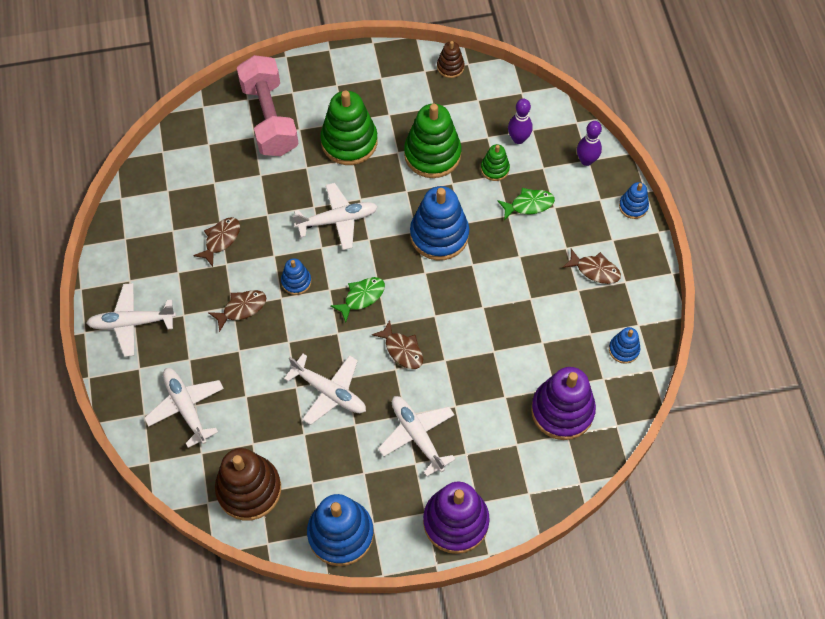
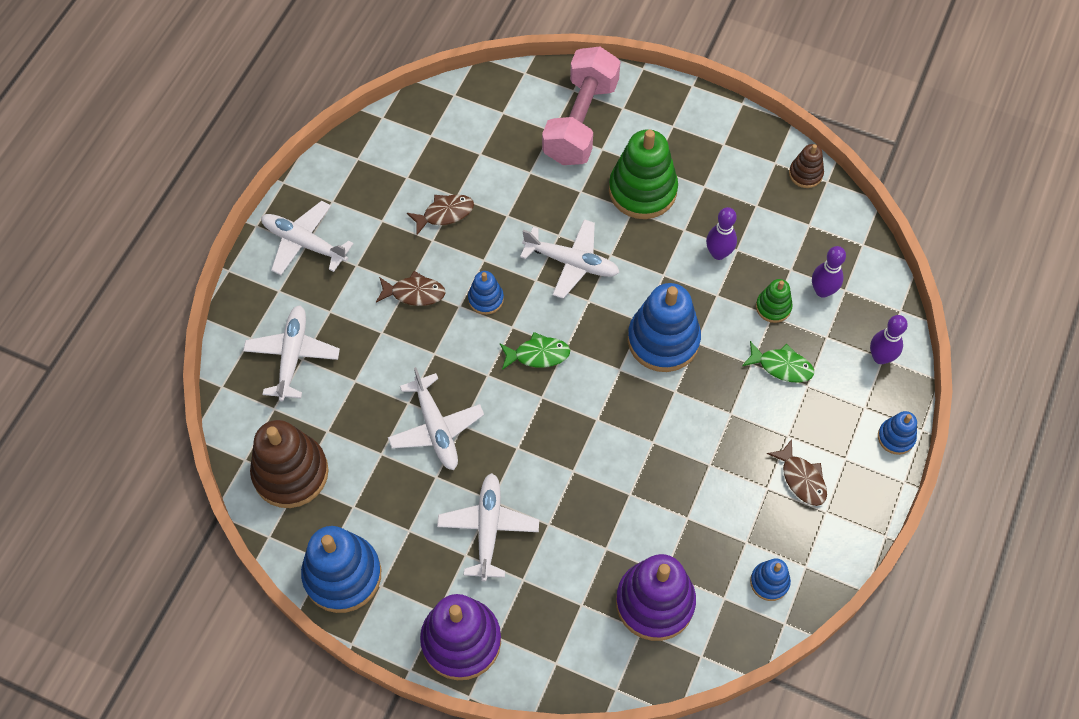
camera: 35 degrees right, 0 degrees up
(402, 350) = (538, 433): brown fish -> none
(432, 154) = (718, 253): green stacking toy -> purple bowling pin

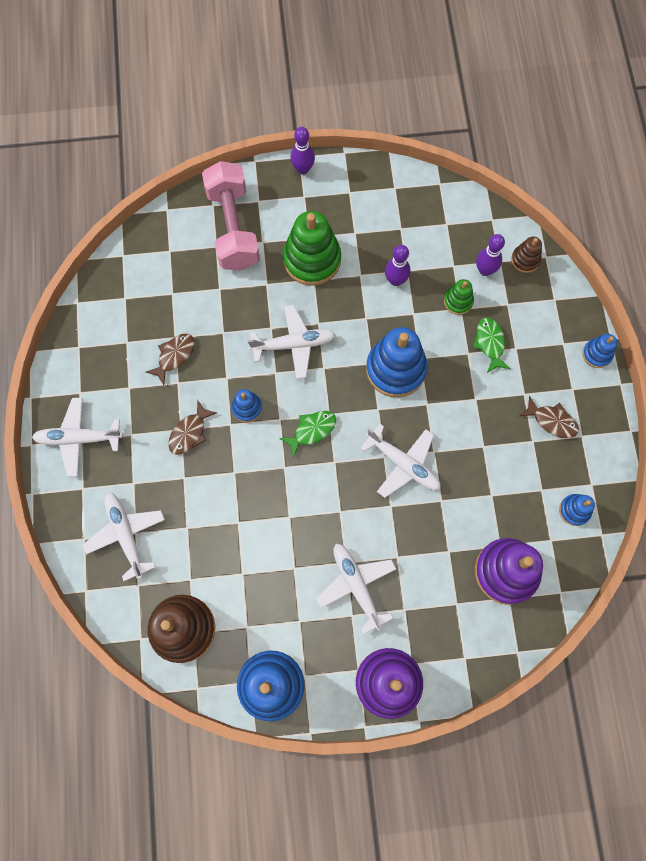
camera: 30 degrees left, 10 degrees up
(414, 293) = (190, 432): brown fish -> brown fish turned 150 degrees clockwise
(436, 428) = (271, 530): white plane -> white plane (403, 464)
(781, 366) = (490, 343): green fish -> green fish turned 90 degrees counterclockwise
(805, 174) = (421, 185): brown stacking toy -> brown stacking toy (525, 260)
(880, 357) = (553, 299): purple bowling pin -> purple bowling pin (303, 169)

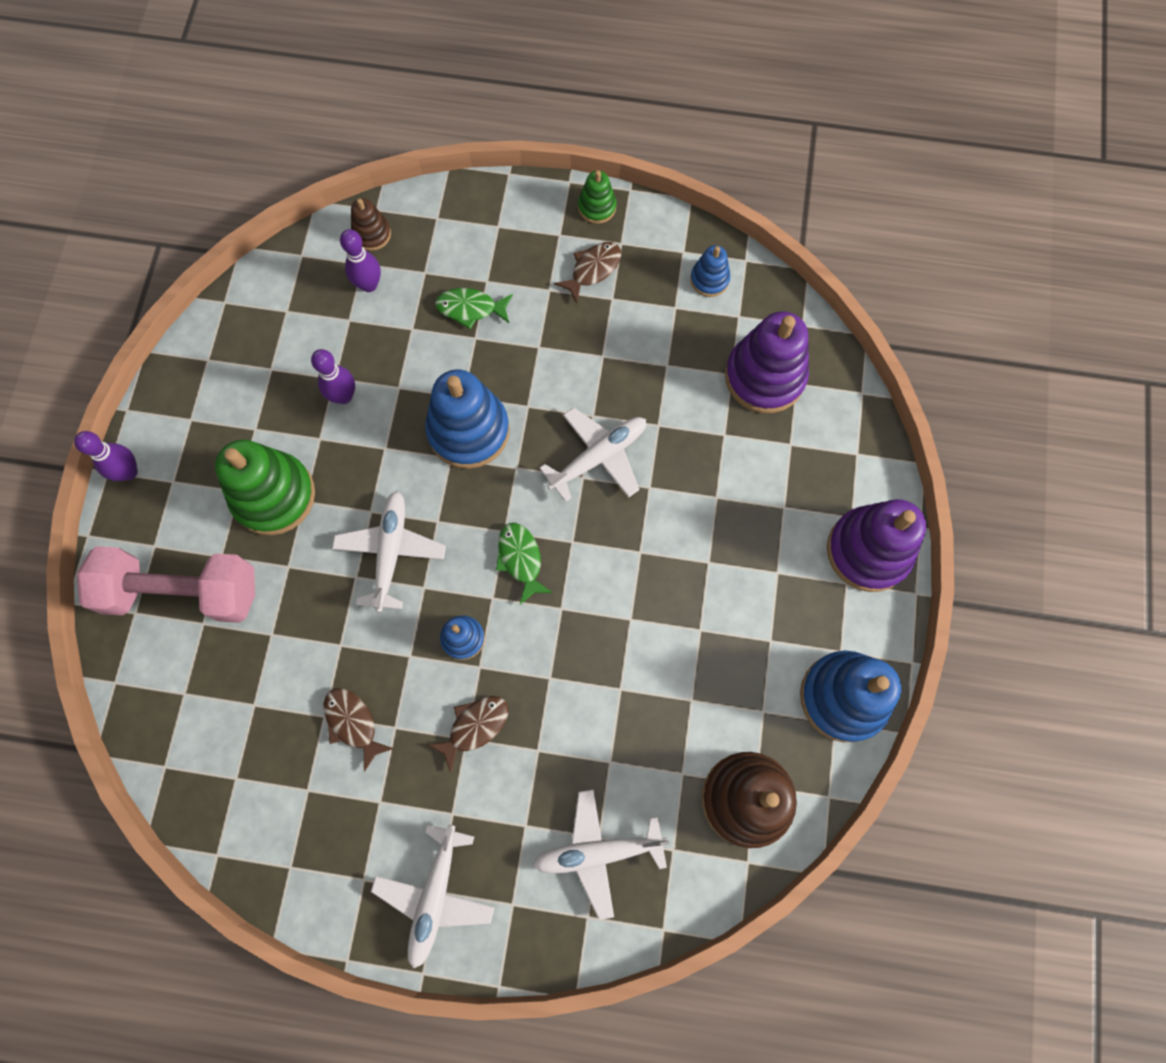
camera: 75 degrees left, 0 degrees up
(190, 432) = (474, 727): brown fish -> brown fish turned 90 degrees counterclockwise
(356, 586) = (741, 557): white plane -> none
(458, 301) = (400, 329): green stacking toy -> green stacking toy (597, 207)
(597, 354) = (523, 194): blue stacking toy -> none

